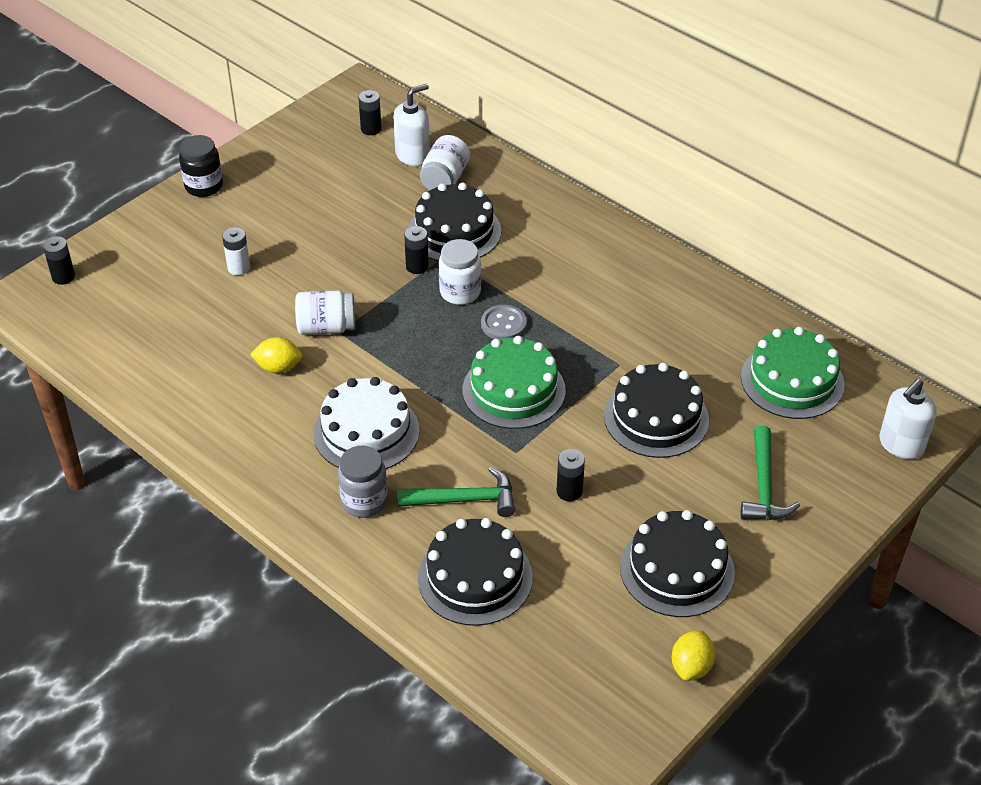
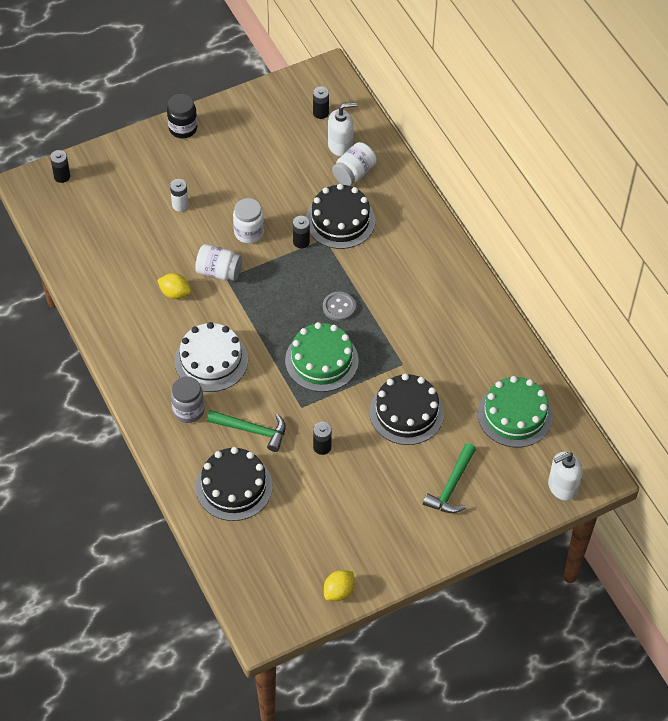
camera: 20 degrees right, 10 degrees up
(460, 292) = (321, 272): white jar -> white jar (249, 233)
(677, 569) = (363, 525): black cake -> none

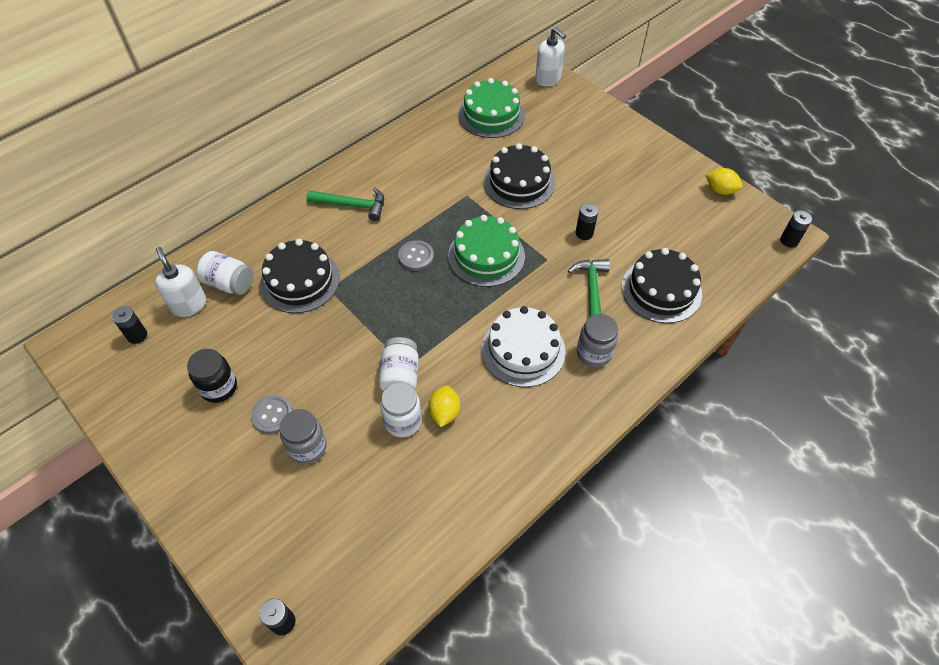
camera: 105 degrees left, 0 degrees up
(180, 205) = (307, 447): white battery -> grey jar
(183, 128) = (174, 483): black jar -> black jar (219, 387)
(216, 188) = (272, 415): none -> grey button
(249, 233) = (336, 361): white jar -> white jar (402, 421)
(301, 242) = (337, 308): black battery -> black battery (789, 240)
(451, 486) = (580, 140): green hammer -> green hammer (352, 205)

